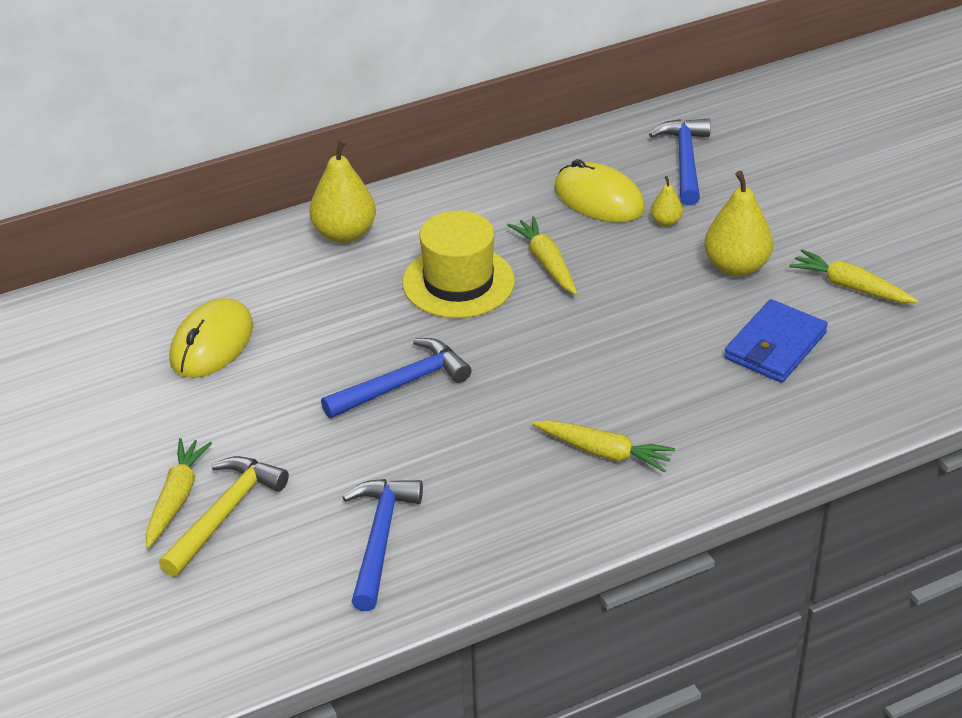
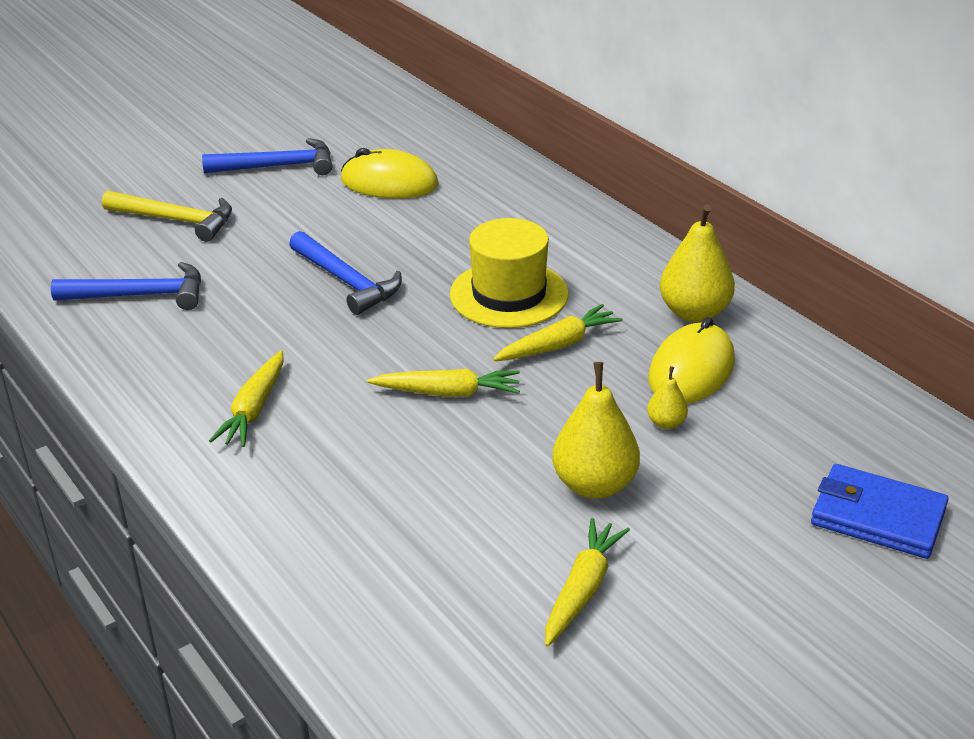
camera: 80 degrees right, 5 degrees down
(176, 498) = (195, 197): yellow carrot -> yellow carrot (448, 393)
(344, 233) = (567, 223): yellow pear -> yellow pear (694, 312)
(685, 161) = (802, 430): blue hammer -> blue hammer (278, 166)
(775, 346) = (446, 524): blue wallet -> blue wallet (877, 516)

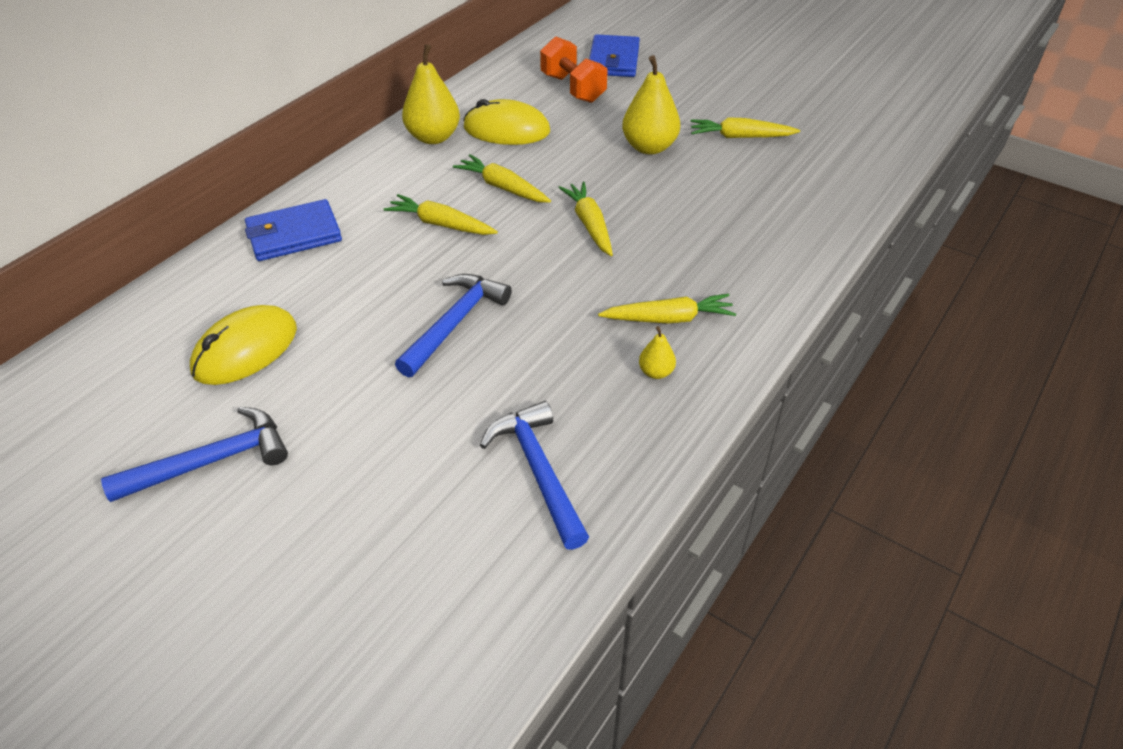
camera: 110 degrees left, 10 degrees up
(176, 220) = (368, 509): yellow hammer -> none
(278, 166) = (211, 461): blue hammer -> blue hammer turned 90 degrees clockwise
(389, 183) = (245, 350): yellow mouse -> yellow mouse turned 45 degrees clockwise
(509, 294) = (441, 224): yellow hat -> yellow carrot
(540, 212) = (294, 235): none -> blue wallet
(666, 423) = (571, 131): yellow pear -> yellow pear (656, 372)
(790, 451) = (573, 88): none -> orange dumbbell

